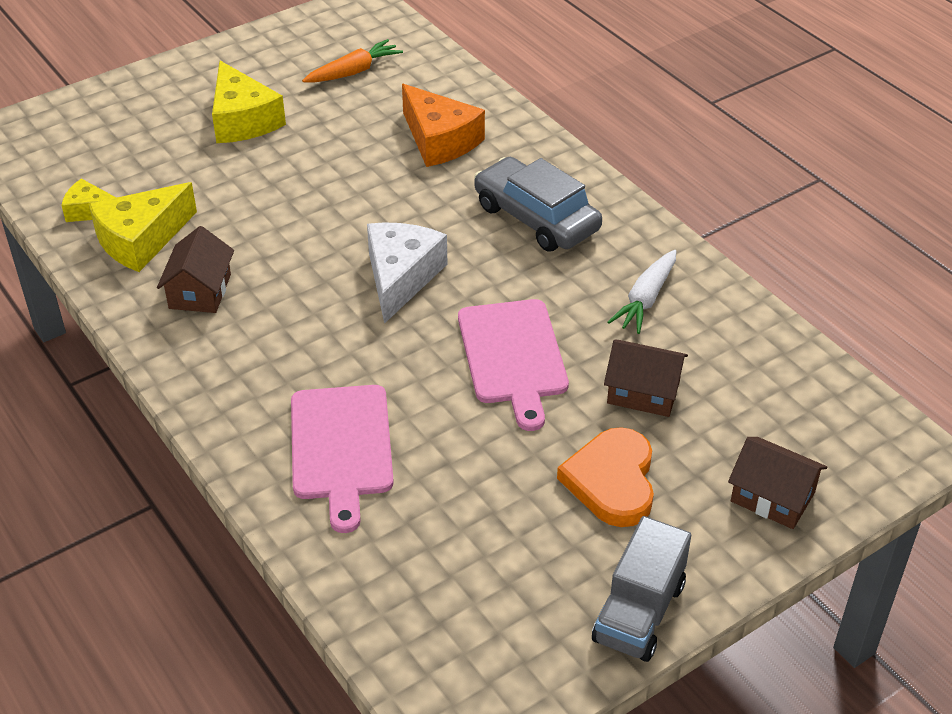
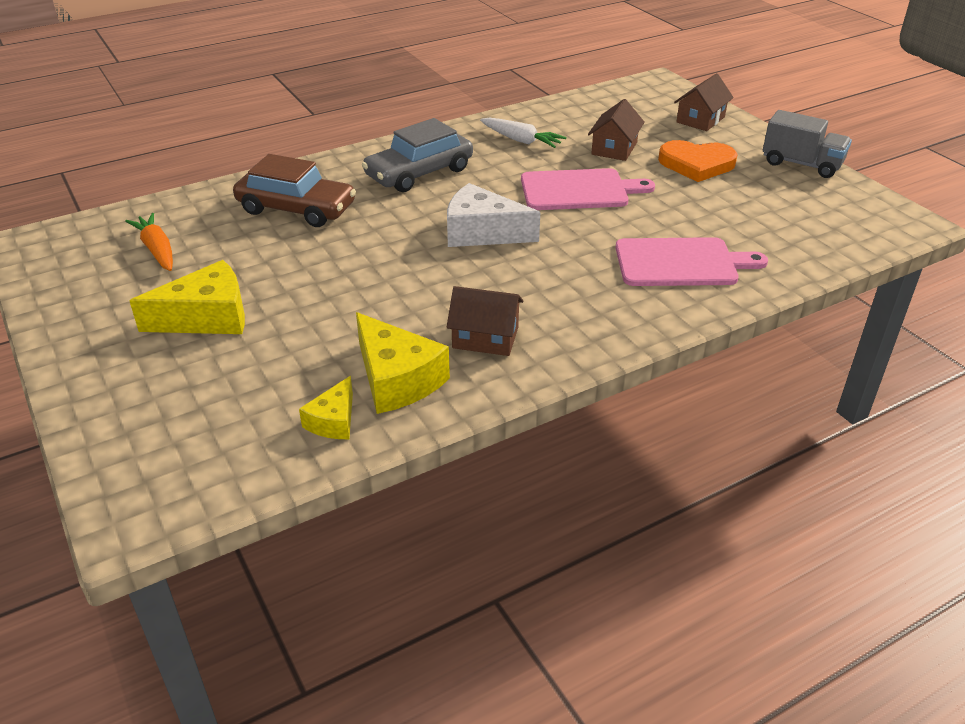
camera: 85 degrees left, 5 degrees down
(439, 140) = (296, 209): orange cheese -> brown car

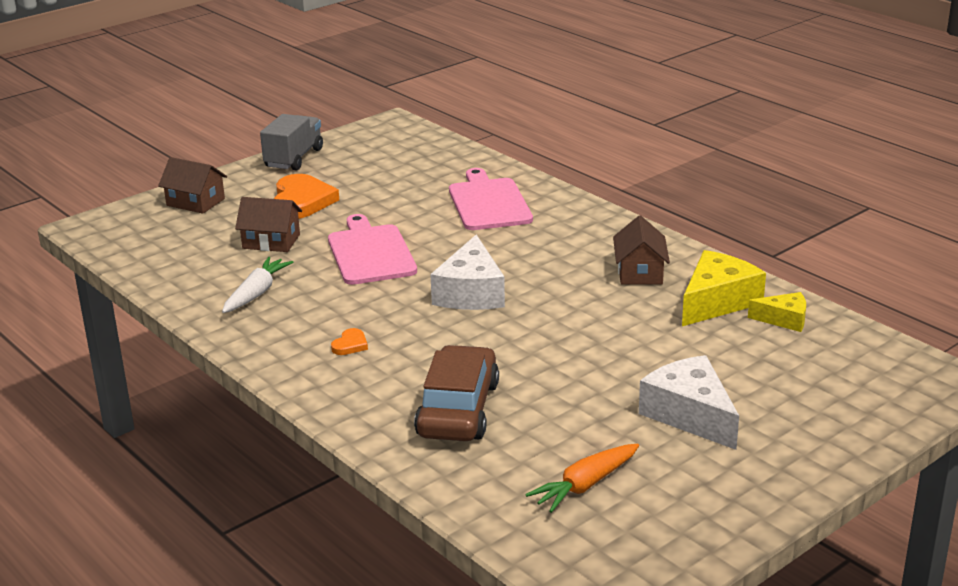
camera: 100 degrees left, 10 degrees down
(207, 317) = (690, 415): yellow cheese -> white cheese
(419, 173) = (350, 345): grey car -> orange heart

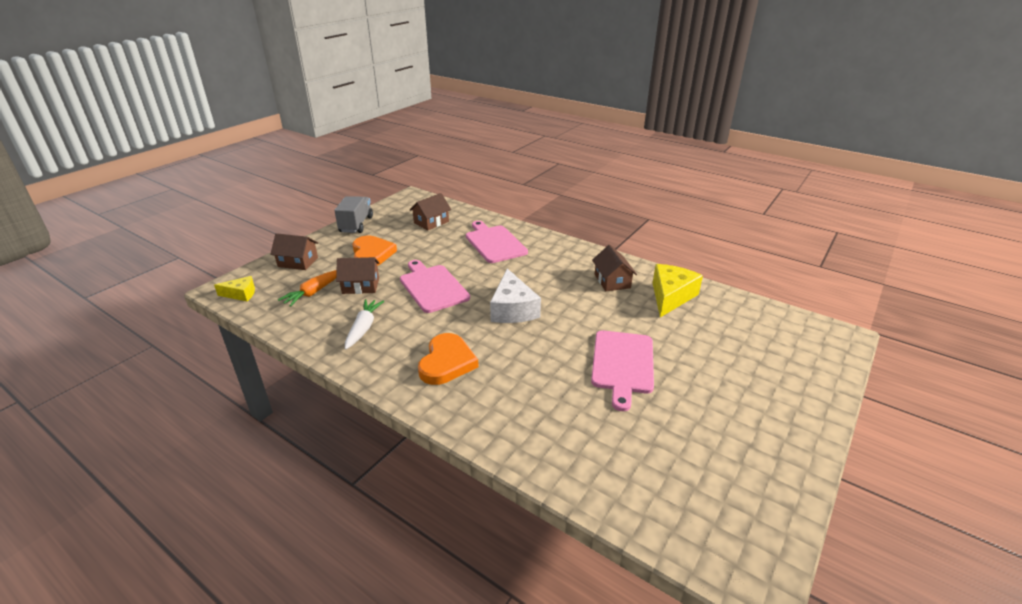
camera: 15 degrees left, 5 degrees up
(350, 345) = (447, 362): orange heart -> orange heart, size x2.22
(406, 164) = (431, 222): none -> brown house
(458, 409) = (547, 407): brown car -> none
(585, 485) = (671, 463): orange carrot -> orange carrot (314, 292)
(589, 375) = (623, 364): none -> pink cutting board
(690, 415) = (705, 387): white cheese -> none
(784, 319) = (718, 304): yellow cheese -> yellow cheese (241, 294)

